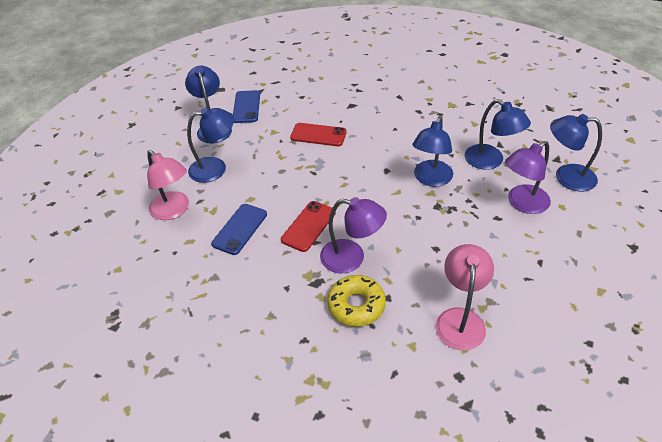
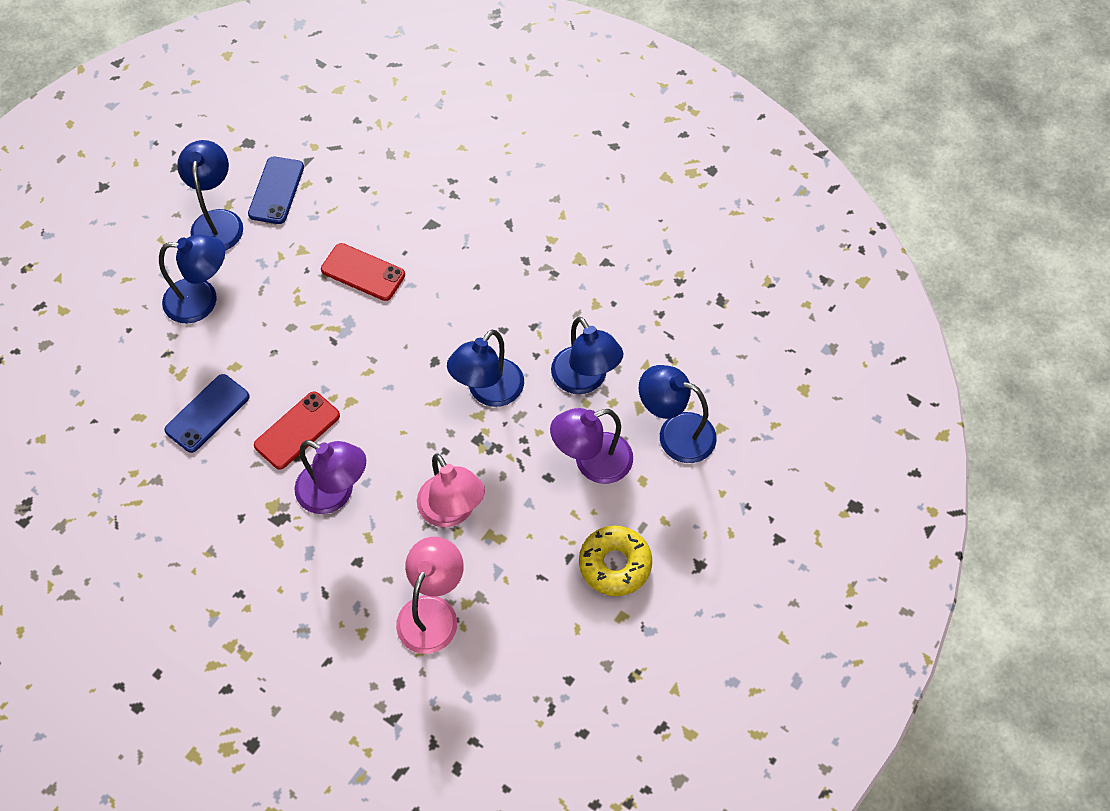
camera: 10 degrees right, 15 degrees up
(174, 210) = (130, 362): pink lamp -> pink lamp (452, 511)
(356, 305) = (316, 563): yellow donut -> yellow donut (615, 564)

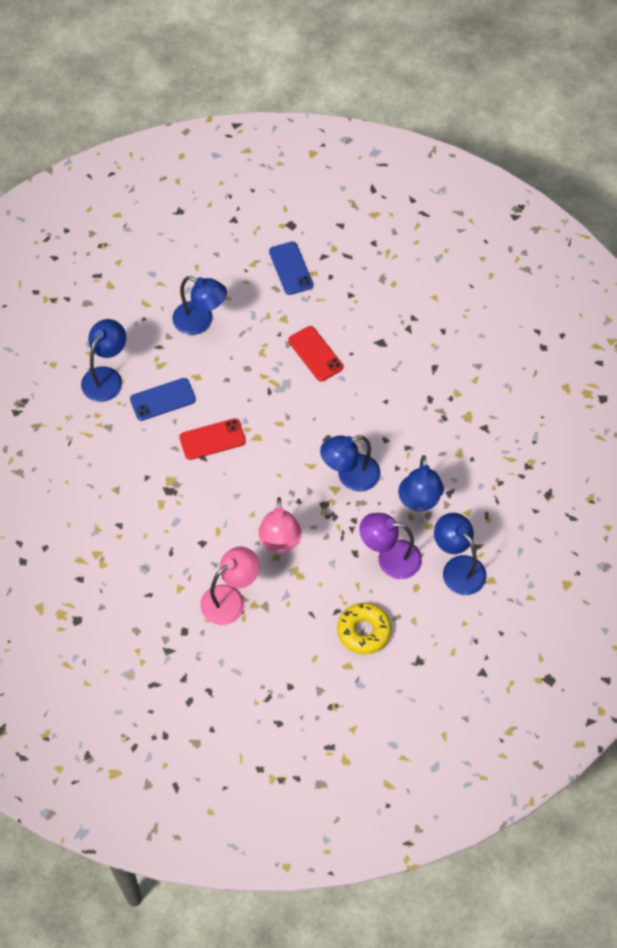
camera: 30 degrees right, 0 degrees up
(218, 221) = (240, 271): blue lamp -> blue lamp (106, 377)
(276, 190) = (291, 268): blue phone -> blue phone turned 60 degrees counterclockwise
(335, 493) = (213, 492): purple lamp -> none

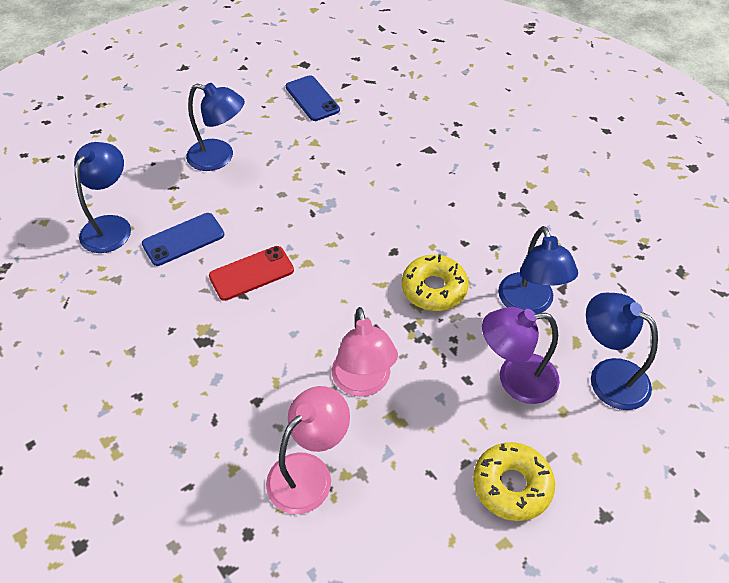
camera: 10 degrees left, 10 degrees down
(315, 354) = (358, 169): red phone -> none
(350, 476) = (434, 289): blue lamp -> yellow donut

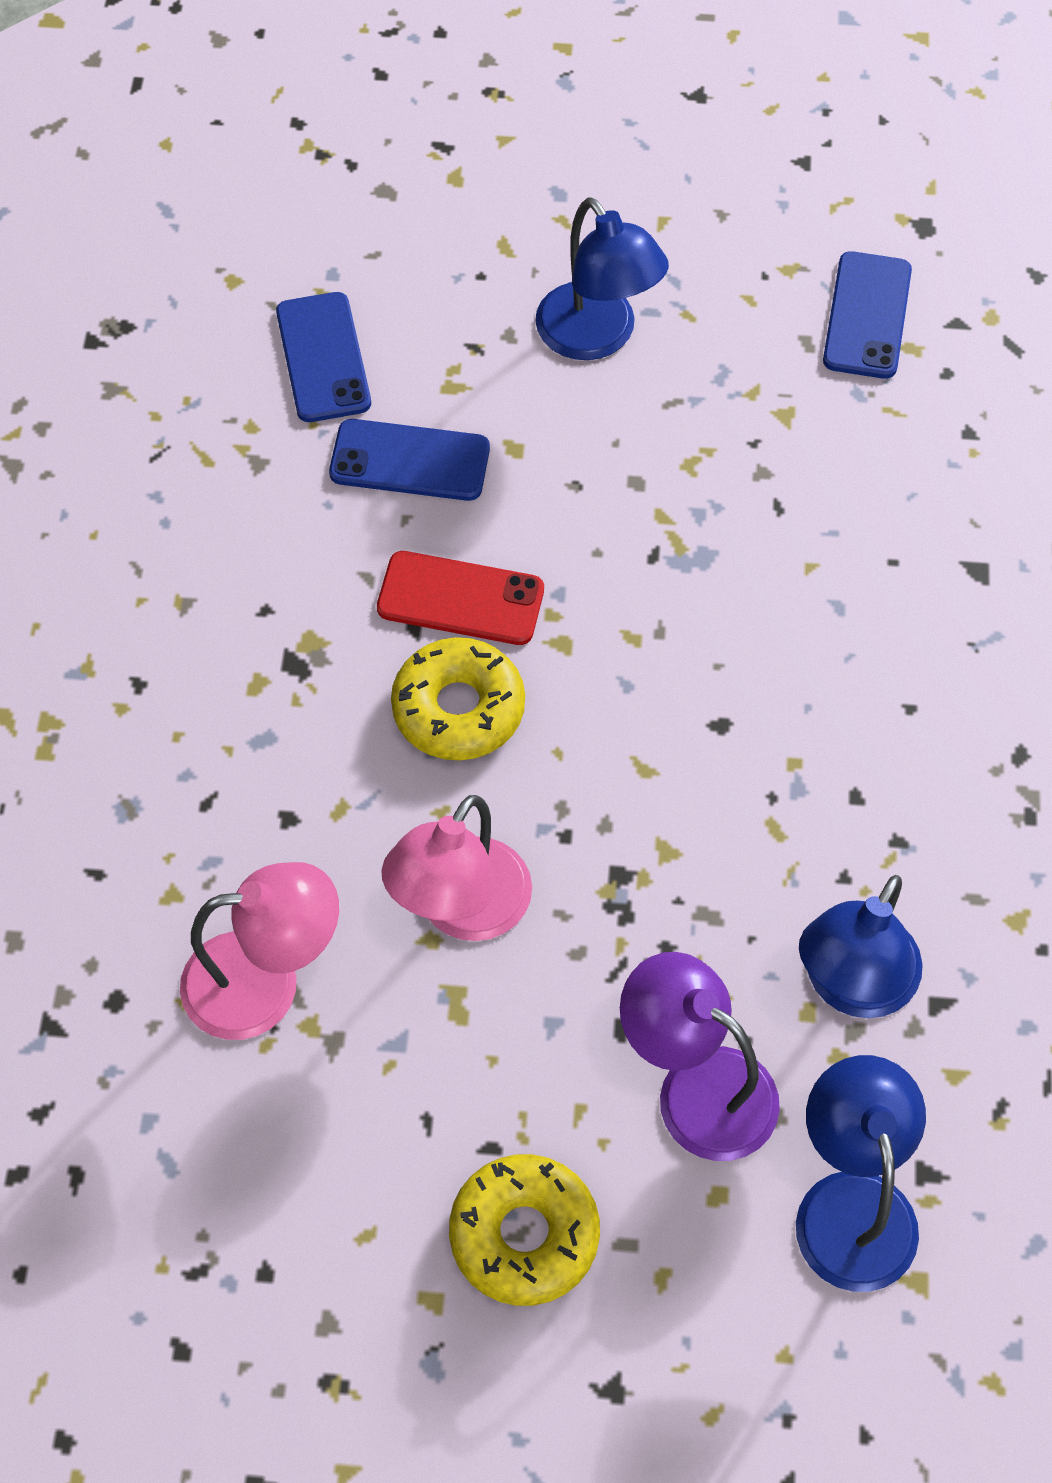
camera: 40 degrees right, 10 degrees up
(111, 226) = (323, 358): blue lamp -> blue phone
(434, 289) = (720, 841): yellow donut -> yellow donut (458, 708)

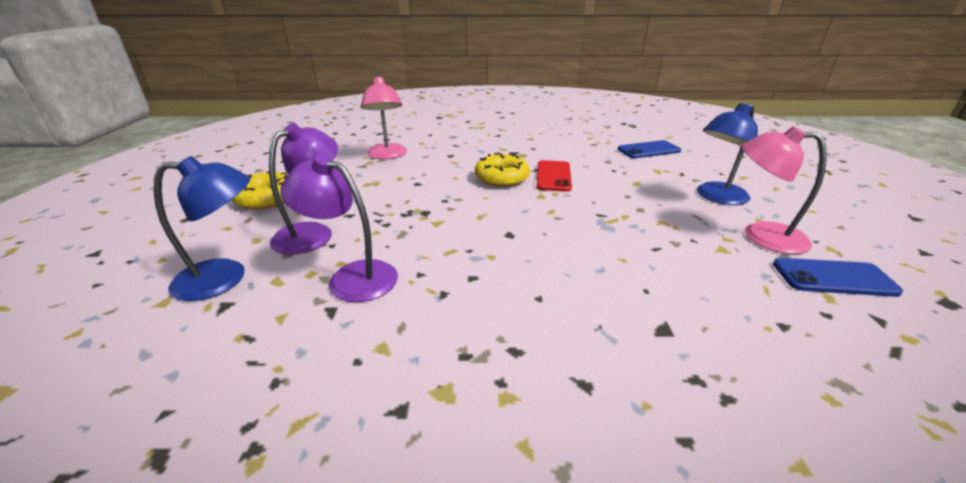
camera: 85 degrees right, 30 degrees down
(410, 461) = (613, 165): blue phone -> none
(461, 910) = (411, 182): pink lamp -> pink lamp (761, 235)
(851, 986) = (352, 277): blue lamp -> purple lamp

